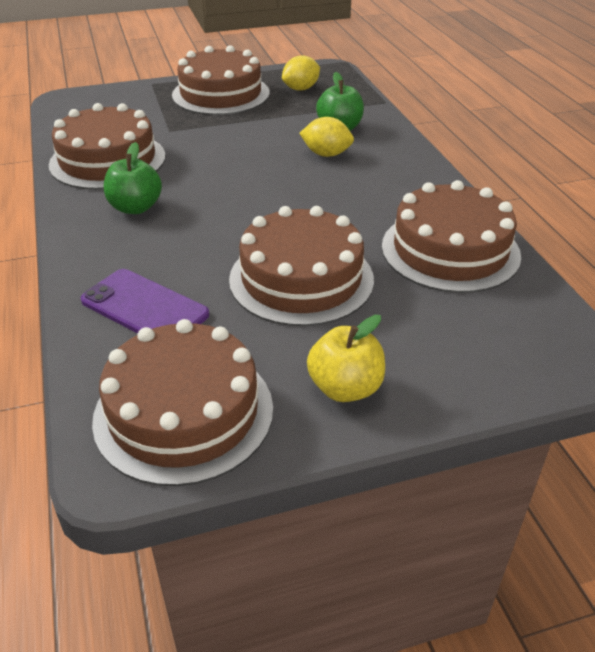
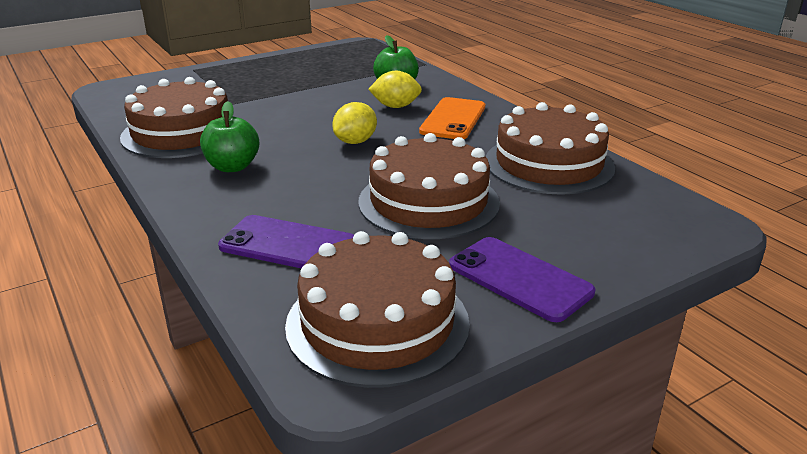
camera: 15 degrees left, 10 degrees down
(221, 94) = (267, 71): brown cake -> none
(301, 89) = (343, 61): yellow lemon -> yellow lemon (355, 141)
(345, 388) = (519, 278): yellow apple -> purple phone
(377, 178) = (453, 119): none -> orange phone

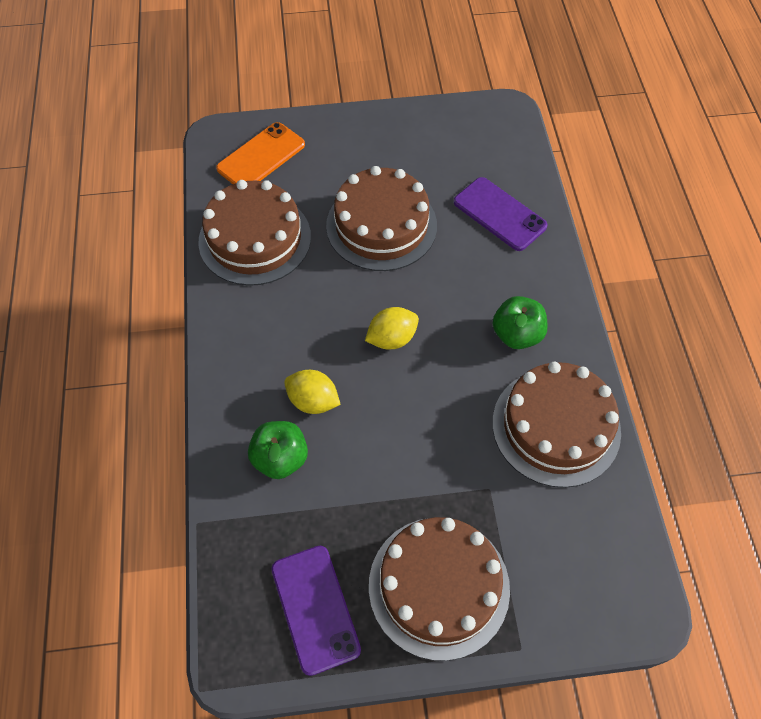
camera: 155 degrees left, 30 degrees up
(377, 323) = (471, 135): brown cake -> brown cake (439, 586)
(453, 119) = (274, 347): orange phone -> orange phone (261, 157)
(519, 278) = (374, 137): purple phone -> purple phone (315, 609)

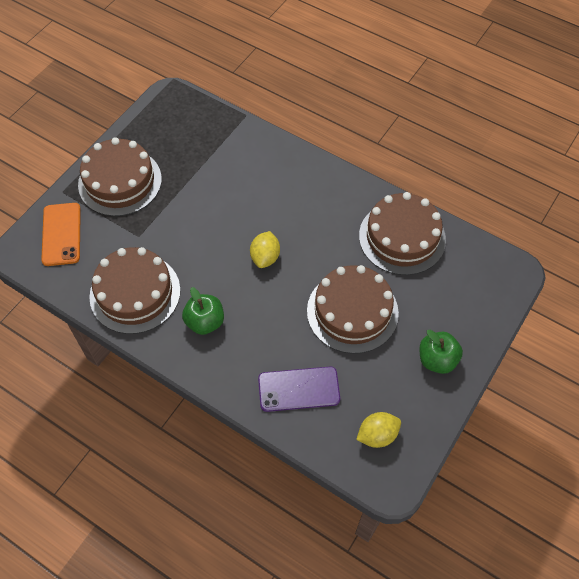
camera: 130 degrees right, 0 degrees up
(261, 157) = (473, 284): orange phone -> orange phone (61, 234)
(280, 459) = (245, 163): green apple -> green apple (437, 360)
(313, 401) = (263, 196): yellow lemon -> yellow lemon (377, 435)
(315, 609) = (161, 132): purple phone -> none

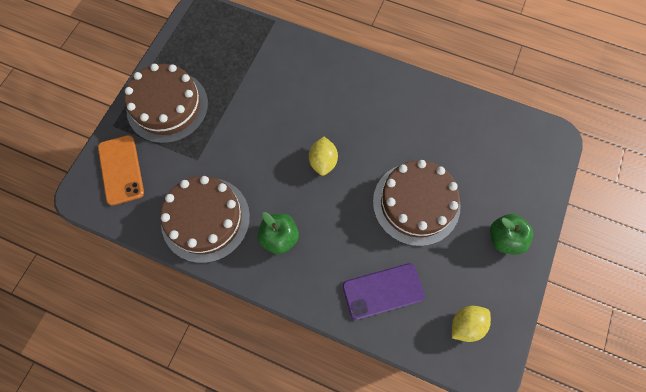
camera: 10 degrees left, 10 degrees up
(402, 237) = (446, 121): brown cake -> none

